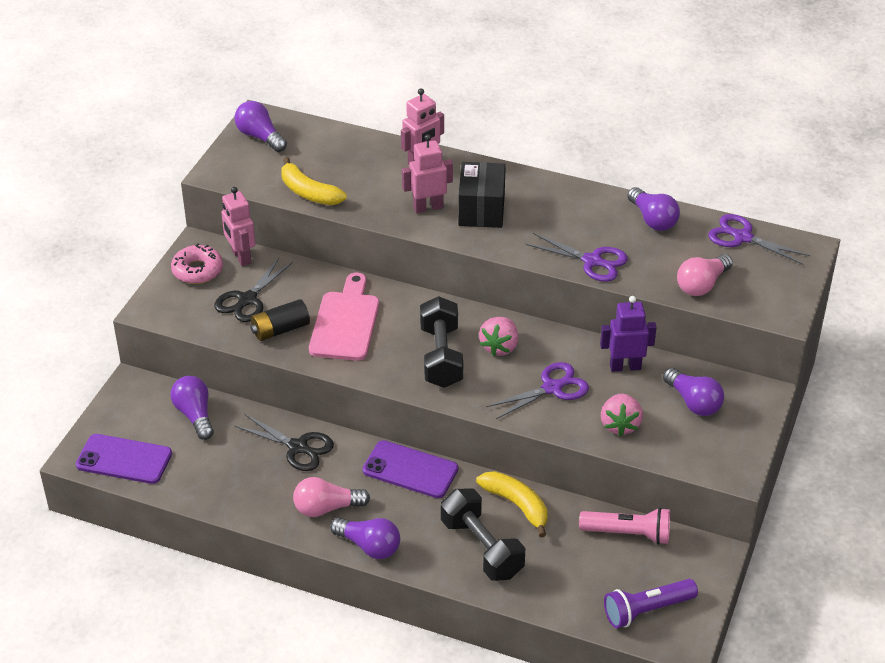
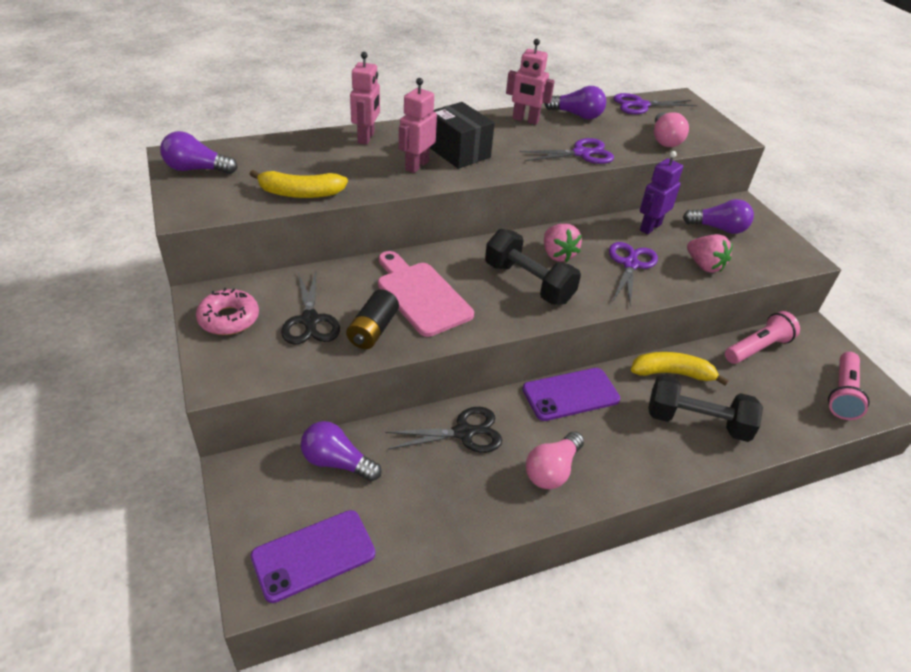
camera: 45 degrees left, 0 degrees up
(241, 257) = (260, 288): pink robot -> pink robot (525, 120)
(369, 546) = (625, 479): purple light bulb -> none
(647, 610) = (842, 394): purple flashlight -> pink flashlight

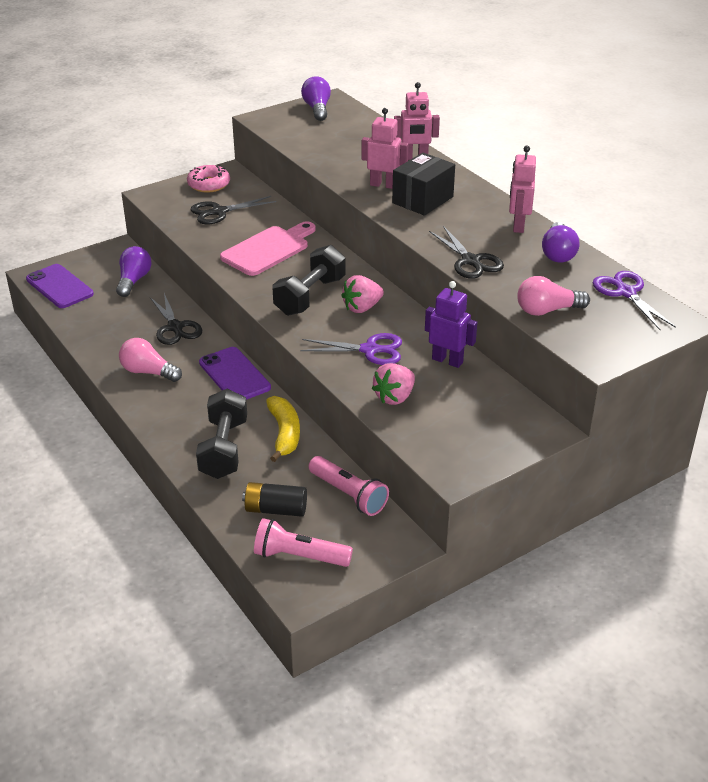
camera: 80 degrees right, 5 degrees down
(300, 193) = (308, 148): yellow banana -> none
(373, 330) = (218, 237): black battery -> black battery (275, 509)
(581, 153) = (471, 261): purple scissors -> black scissors
(718, 228) = (477, 409): purple light bulb -> none

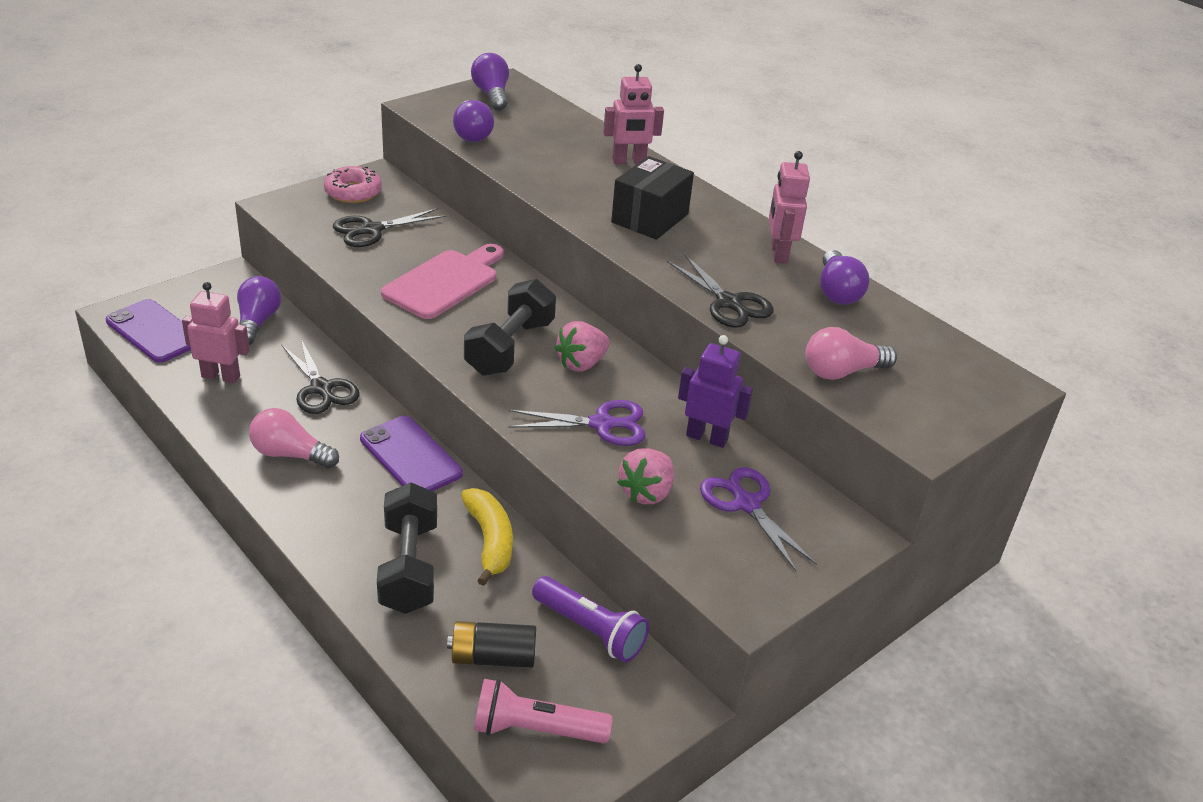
camera: 10 degrees left, 0 degrees up
(297, 138) = (472, 134): none -> purple light bulb
(348, 494) = (590, 630): pink flashlight -> purple flashlight
(383, 185) = (595, 197): pink robot -> pink robot (221, 376)
(626, 293) = (935, 346): purple scissors -> purple scissors (746, 504)

